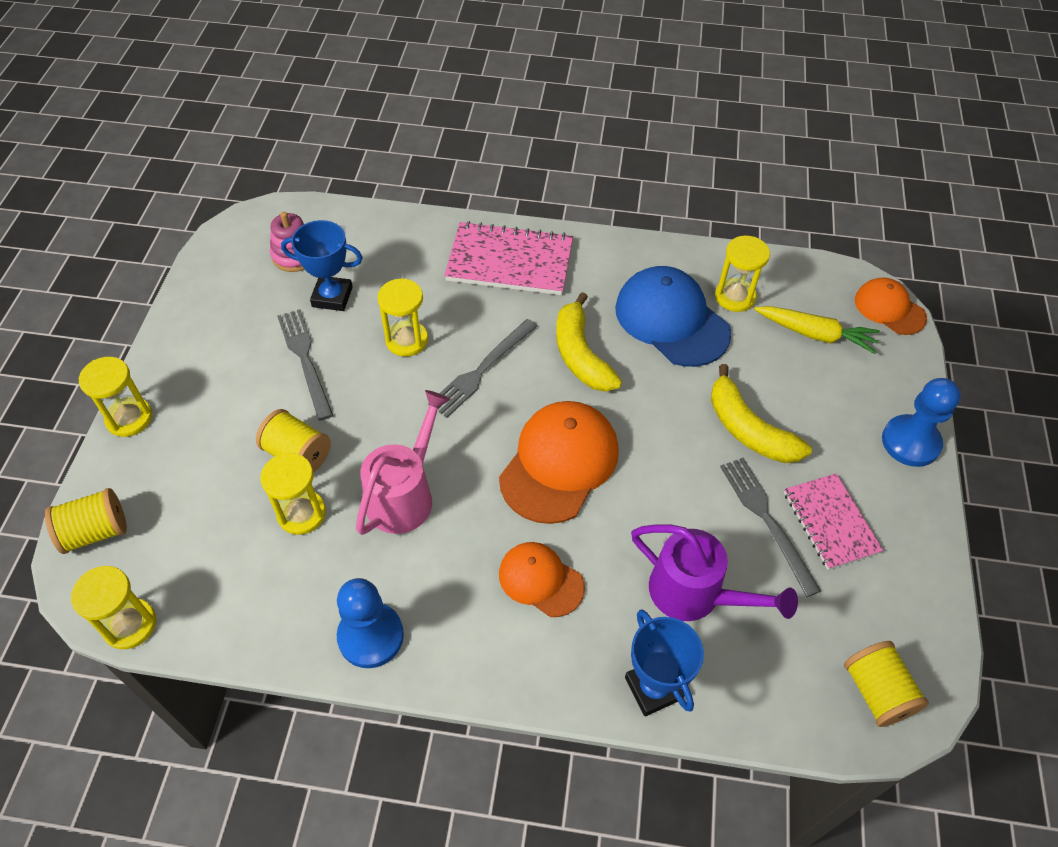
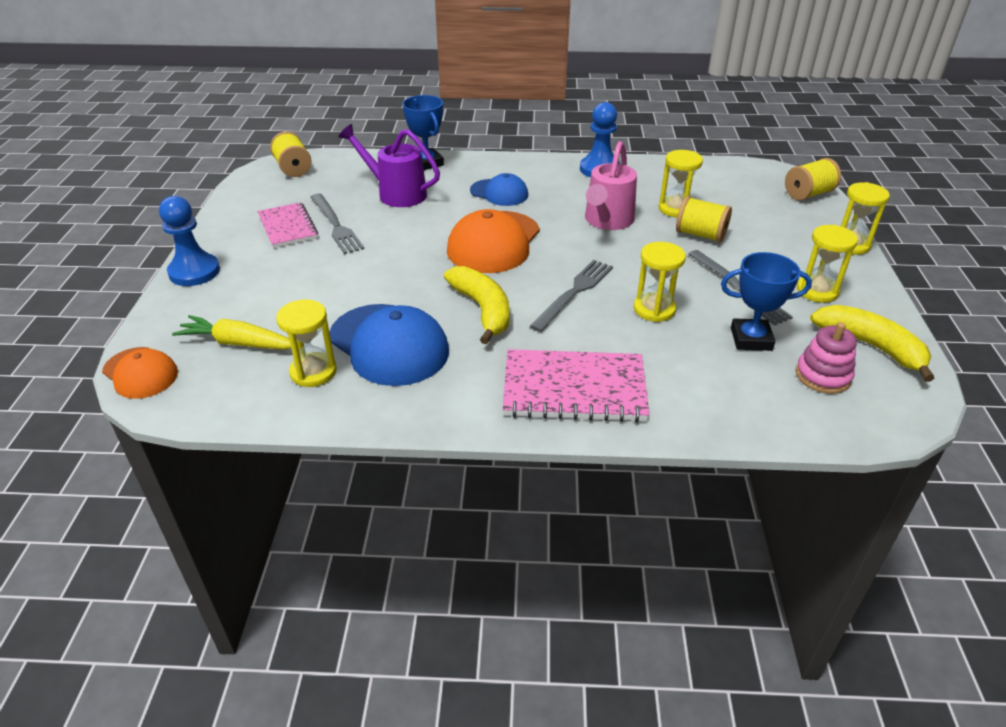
camera: 175 degrees right, 15 degrees down
(130, 625) = (746, 165): yellow hourglass -> yellow hourglass (817, 291)
(540, 580) = (499, 193): orange cap -> blue cap
(748, 429) = (333, 270): yellow banana -> yellow banana (870, 346)

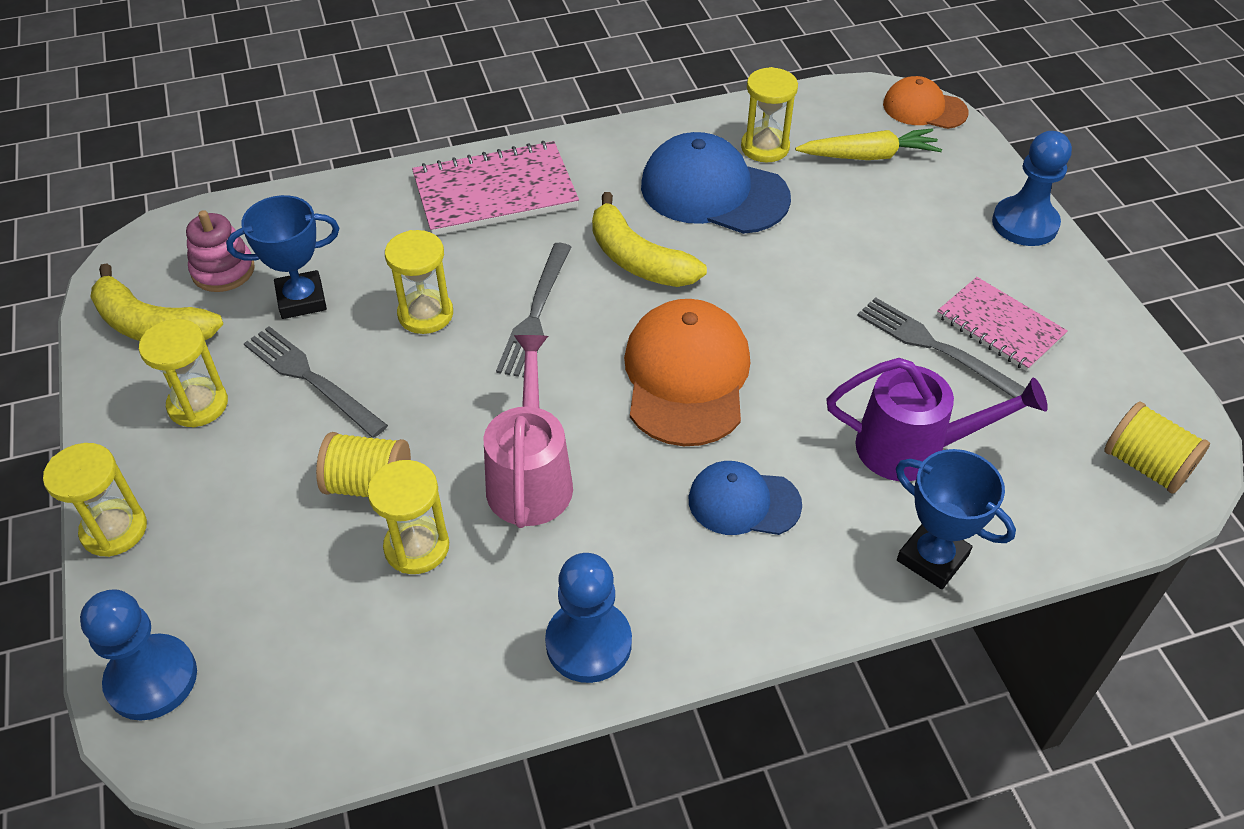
camera: 160 degrees right, 10 degrees up
(808, 194) = (152, 679): yellow spool -> blue pawn

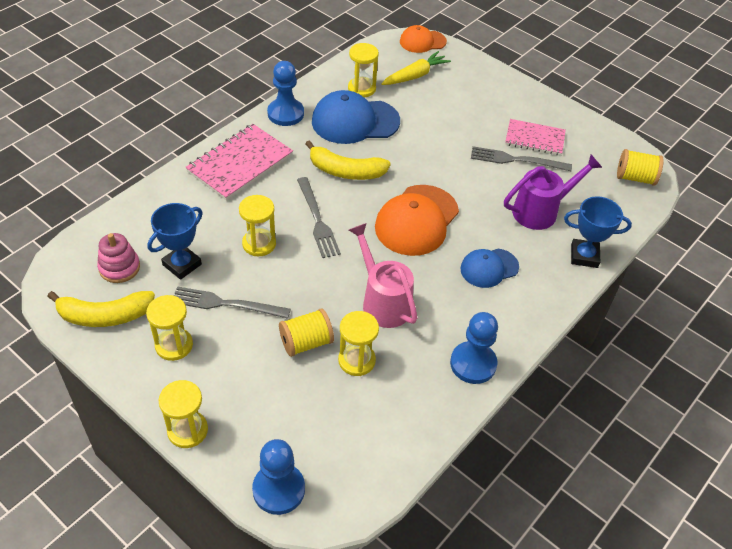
camera: 35 degrees left, 0 degrees up
(686, 376) = (416, 220): orange cap -> orange cap turned 120 degrees counterclockwise
(1024, 224) = (509, 85): blue pawn -> blue pawn (285, 113)

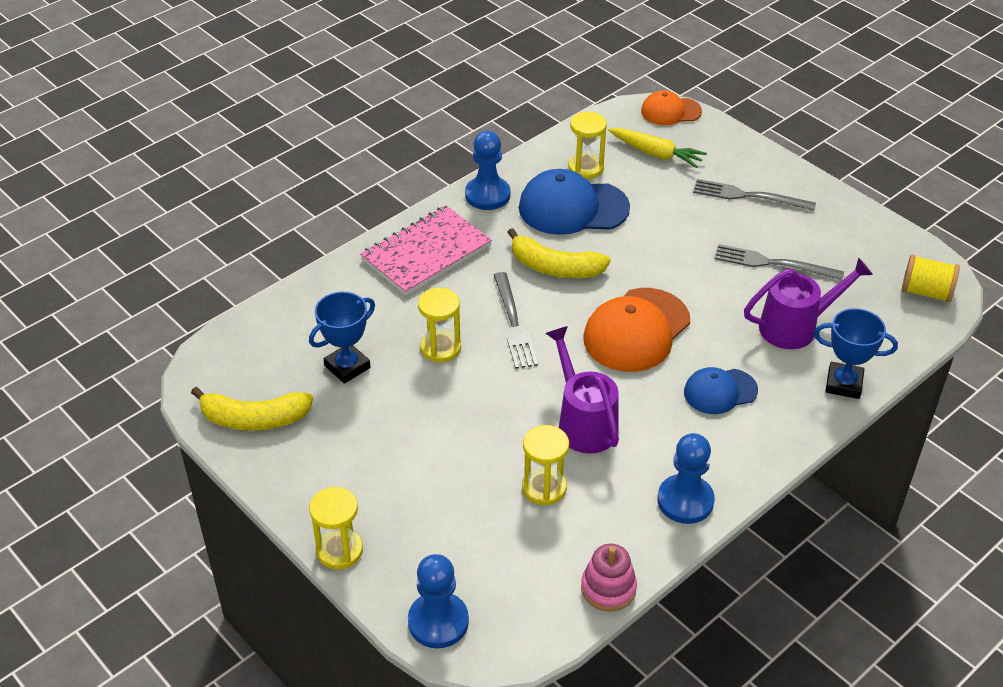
camera: 10 degrees right, 5 degrees down
(119, 267) = (274, 366): pink stacking toy -> pink stacking toy (608, 588)
(174, 345) = (331, 457): yellow hourglass -> none
(226, 304) = (395, 414): grey fork -> grey fork (749, 196)
(306, 342) = (486, 463): yellow spool -> none
(382, 301) = (583, 422): pink watering can -> purple watering can
(415, 75) = (656, 154): yellow carrot -> yellow carrot turned 60 degrees clockwise
(534, 139) = (800, 238): pink notebook -> none

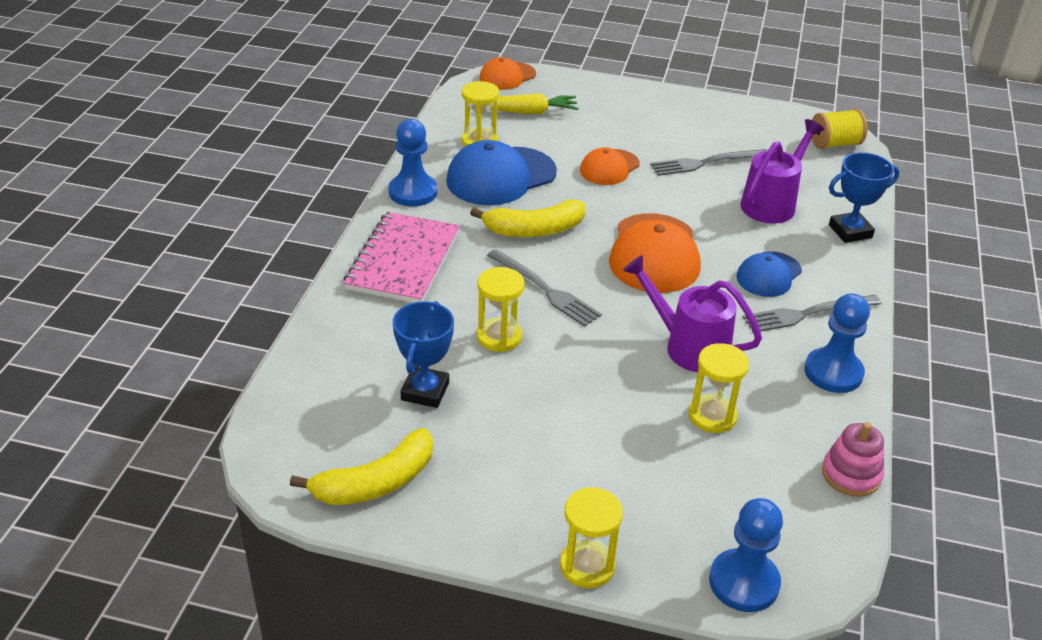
camera: 35 degrees left, 5 degrees down
(677, 234) = (609, 167): none -> orange cap
(749, 196) = (635, 119): grey fork -> grey fork (807, 314)

